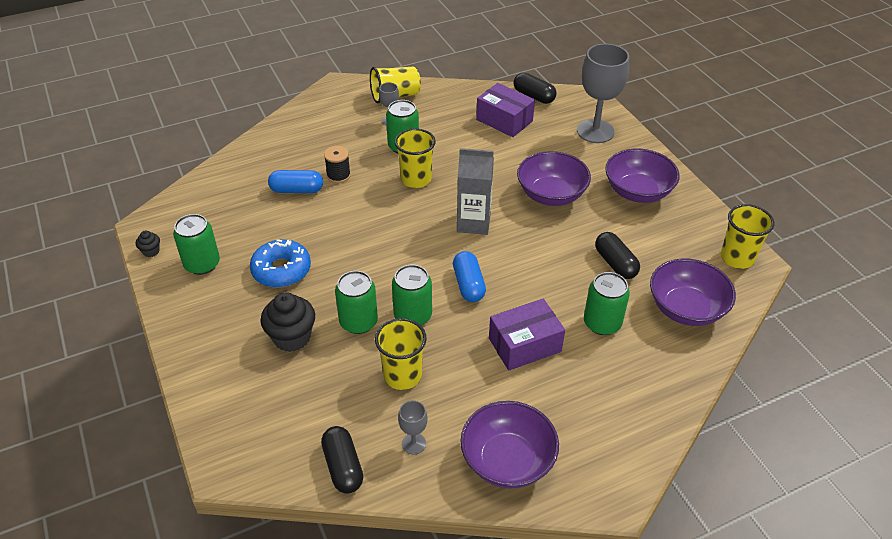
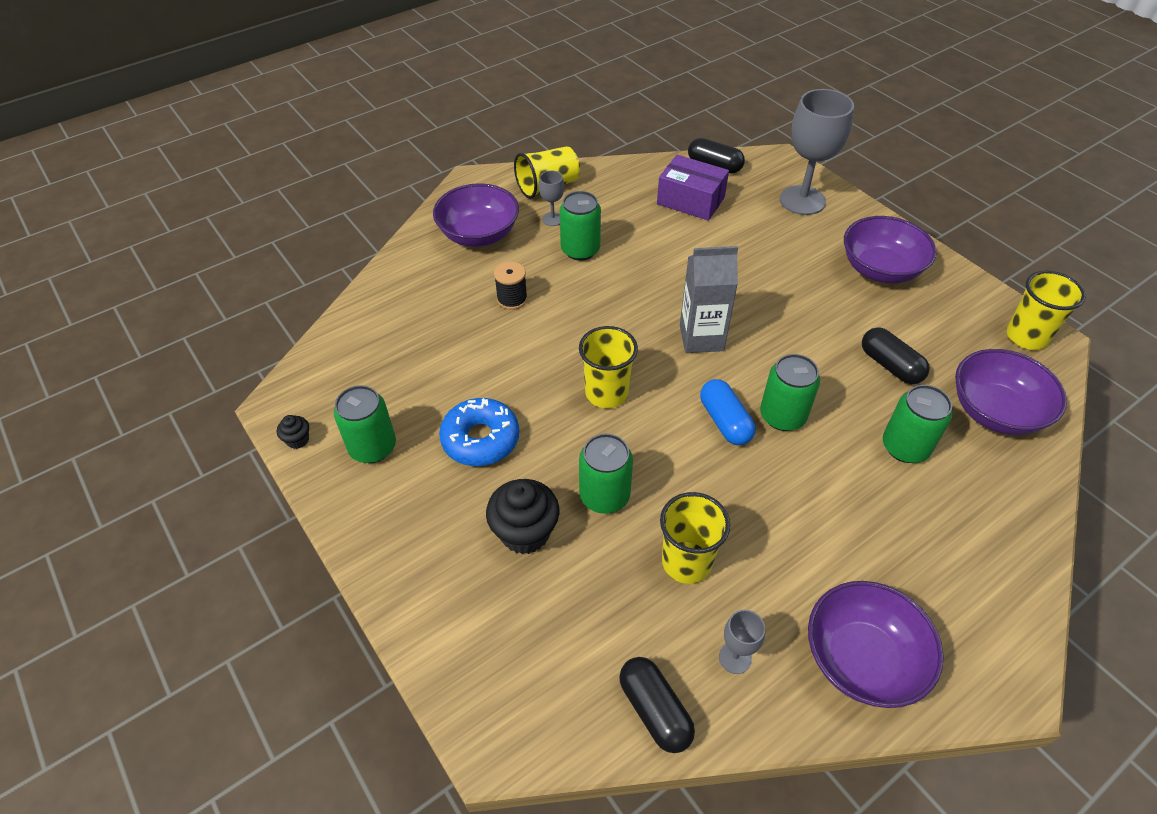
camera: 10 degrees left, 5 degrees up
(297, 190) = (465, 326): blue capsule -> none
(413, 316) = (670, 475): green can -> green can (782, 416)
(416, 179) = (610, 291): yellow cup -> yellow cup (606, 393)
(525, 345) = (823, 492): purple box -> none
(551, 194) = (781, 287): purple bowl -> purple bowl (479, 234)

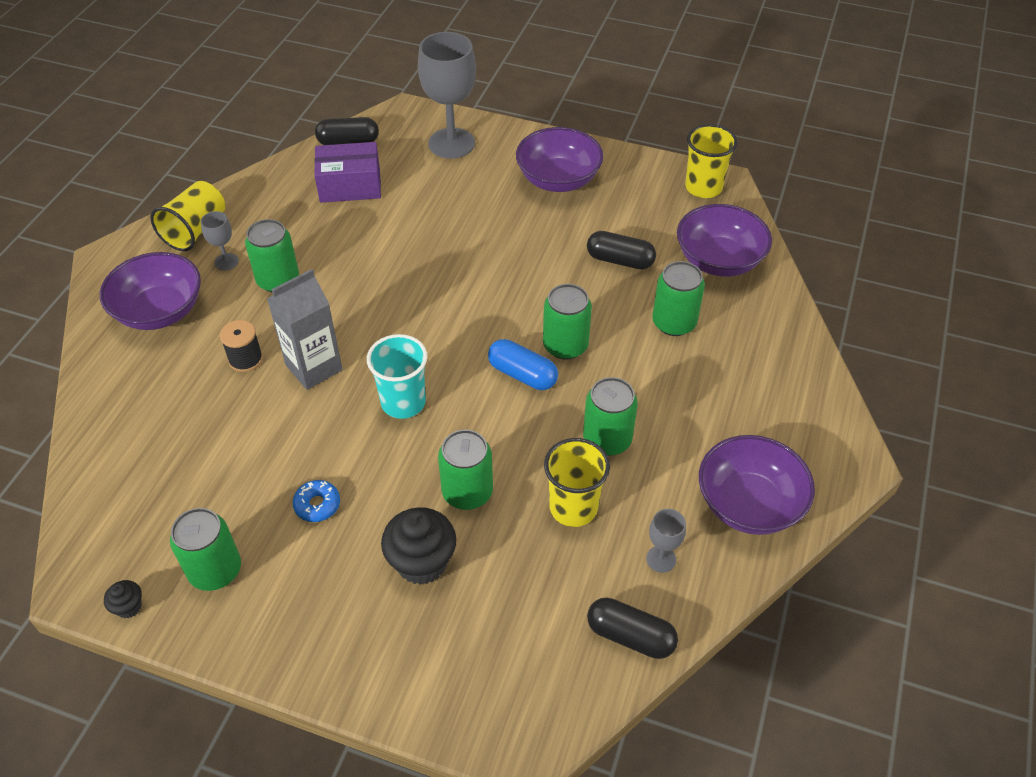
camera: 35 degrees left, 0 degrees up
(480, 439) = (317, 505): blue donut -> blue donut, size x0.55
(606, 393) = (403, 402): yellow cup -> turquoise cup
(701, 338) = (451, 311): grey carton -> grey carton (314, 367)
(762, 519) = (607, 439): none -> green can

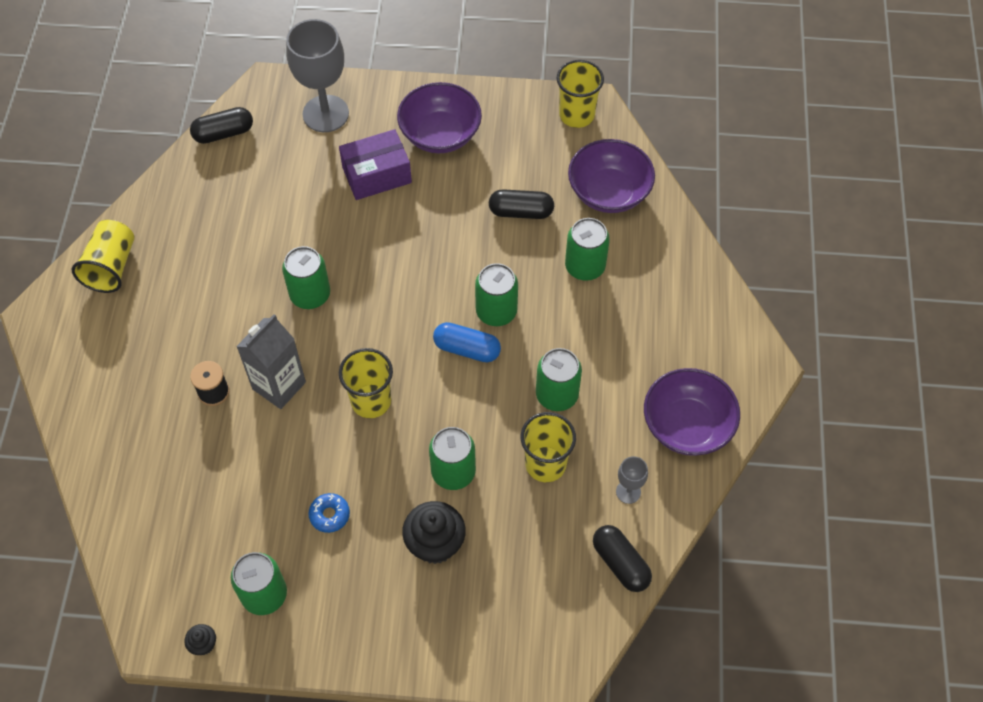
camera: 15 degrees left, 10 degrees up
(160, 311) = (113, 361): purple bowl -> none
(226, 262) = (155, 294): grey goblet -> none
(278, 280) = (212, 303): green can -> green can (310, 294)
(350, 186) = (243, 184): purple box -> purple box (377, 175)
(403, 402) = (371, 401): turquoise cup -> yellow cup
(630, 636) = (620, 563): black capsule -> black capsule turned 45 degrees clockwise

